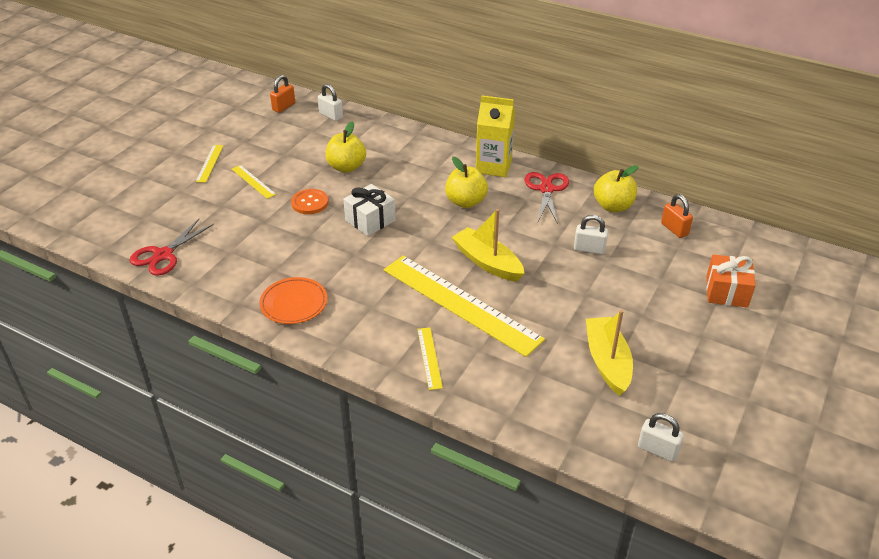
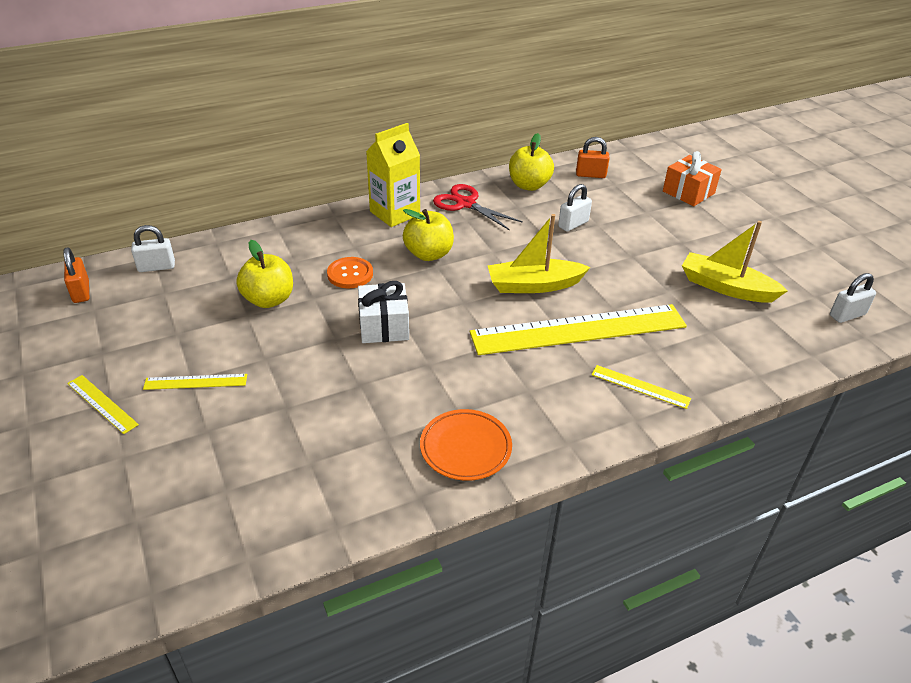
camera: 55 degrees left, 0 degrees up
(163, 255) = (242, 532): red scissors -> none
(310, 203) = (298, 355): orange button -> orange button (350, 274)

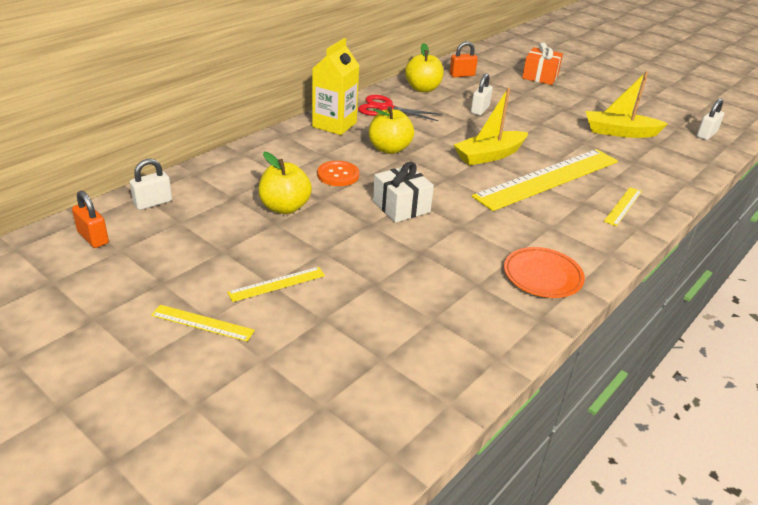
camera: 25 degrees left, 5 degrees down
(640, 386) = (623, 206): yellow ruler -> yellow ruler turned 60 degrees counterclockwise

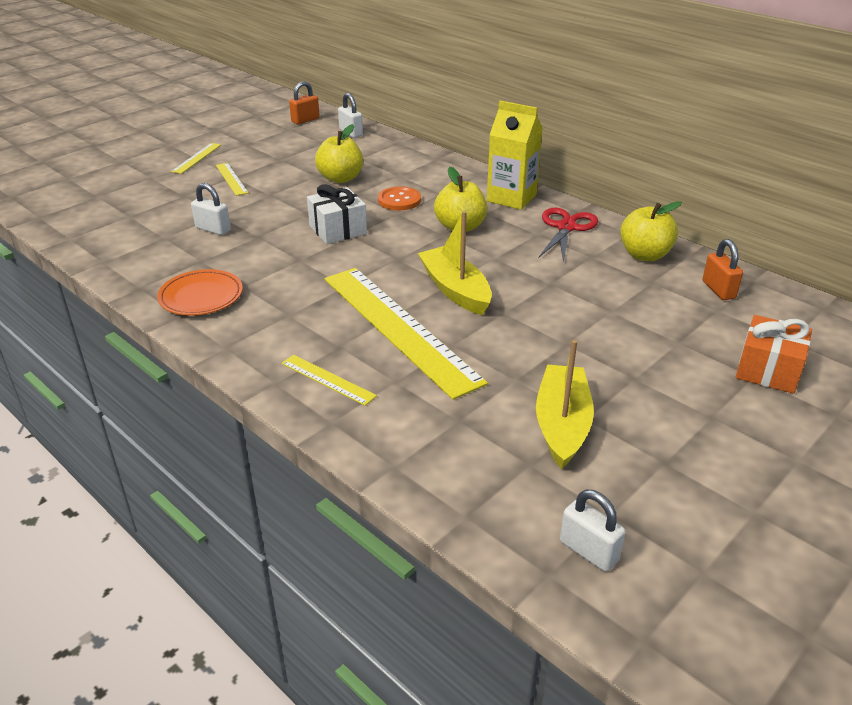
camera: 95 degrees right, 0 degrees up
(479, 110) = (593, 295): white padlock -> white padlock (213, 229)

